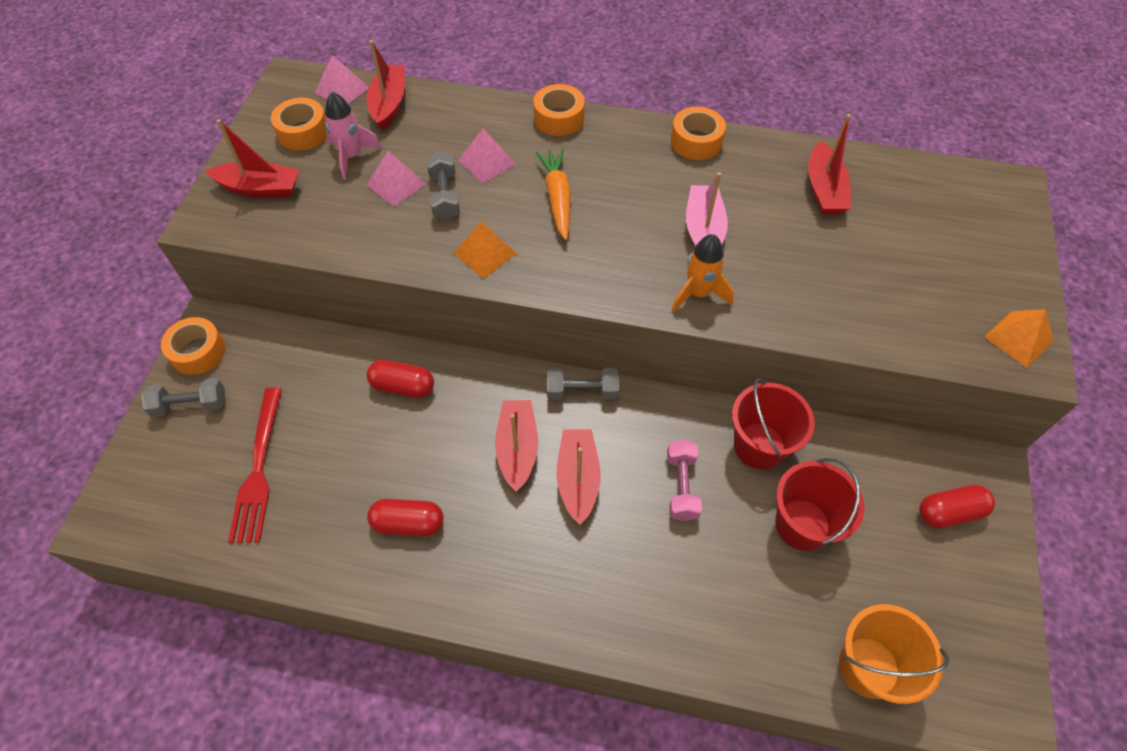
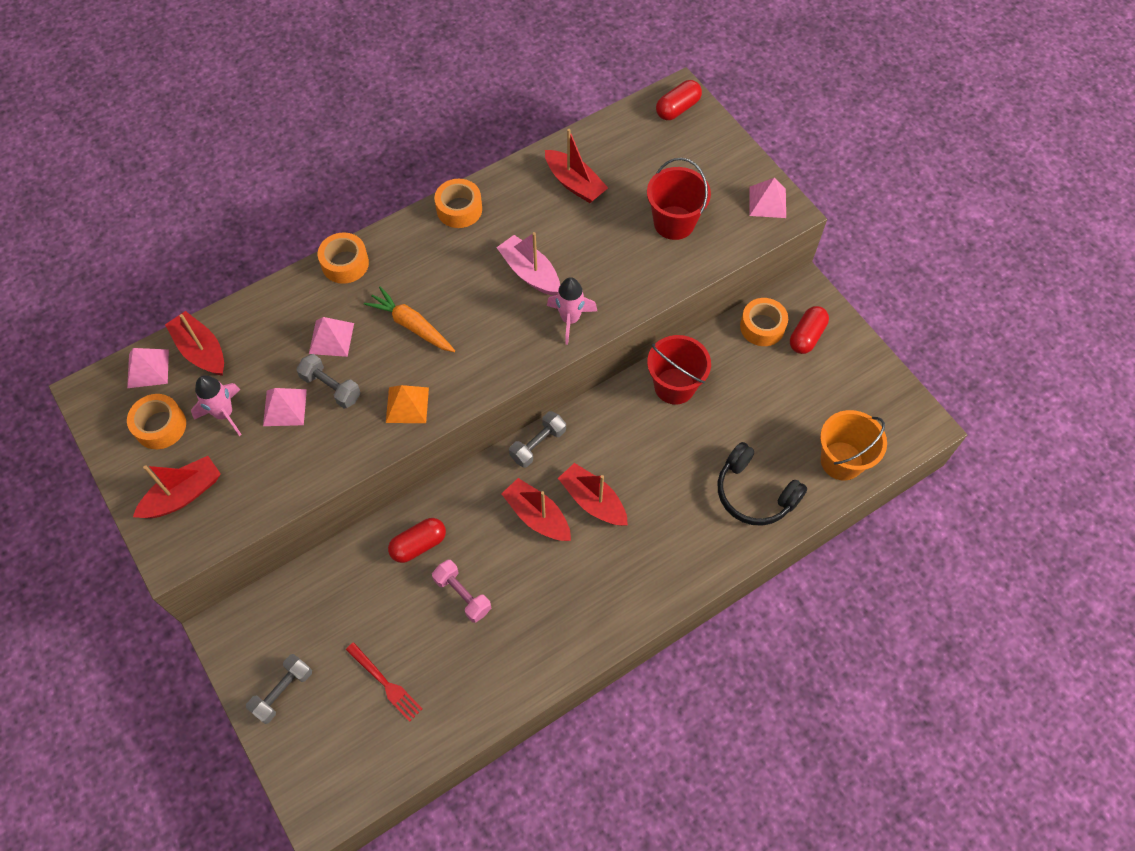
camera: 45 degrees left, 5 degrees up
(198, 352) = (240, 654): orange tape -> orange tape (762, 327)
(258, 469) = (385, 683): red fork -> red fork, size x0.66
(408, 523) = (521, 621): red capsule -> red capsule (677, 108)
(681, 486) = (655, 450): pink dumbbell -> pink dumbbell (462, 595)
(698, 293) = (570, 319): orange rocket -> pink rocket
(739, 612) = (754, 493): none -> black headphones
(802, 524) = (740, 412): red bucket -> red bucket (674, 223)
(1019, 339) = (767, 202): orange pyramid -> pink pyramid

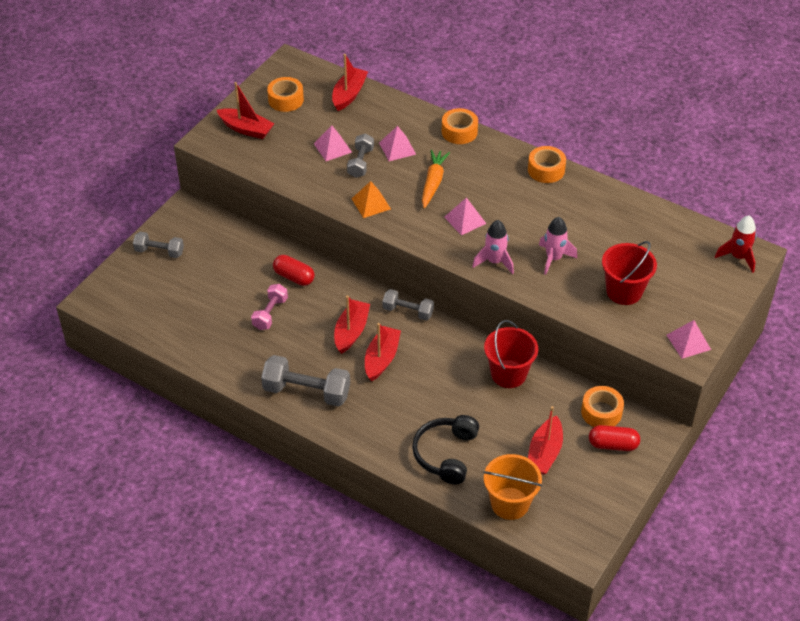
camera: 65 degrees right, 15 degrees down
(148, 368) = (321, 77): pink pyramid -> pink pyramid (465, 220)
(224, 414) = (311, 123): pink rocket -> pink rocket (553, 258)
(385, 683) = (189, 298): red fork -> none
(530, 273) = (519, 226): pink boat -> none
(574, 183) = (616, 222): red boat -> red boat (544, 453)
(603, 601) = (306, 392): none -> grey dumbbell
(677, 108) = (738, 257): red capsule -> red rocket

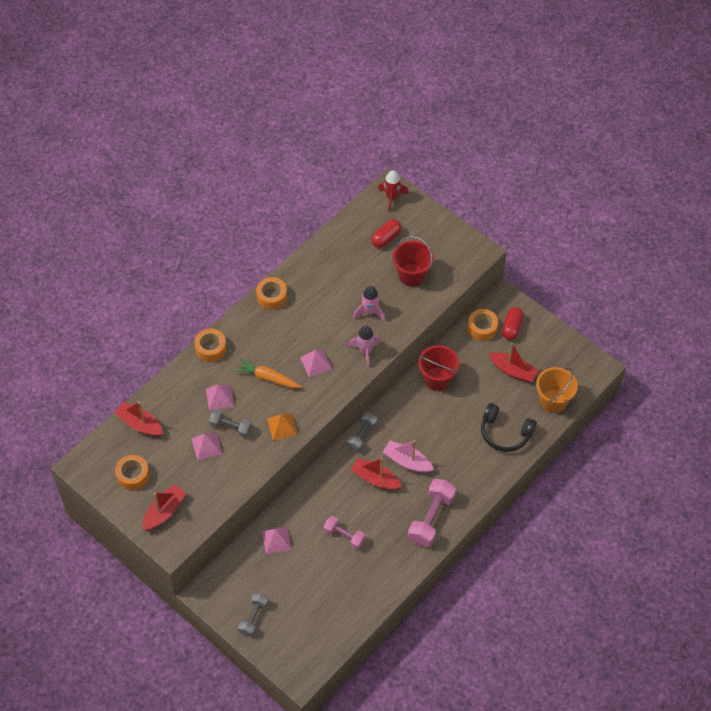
camera: 80 degrees left, 10 degrees up
(294, 277) = (307, 513): red capsule -> red capsule (386, 238)
(306, 392) = (431, 518): grey dumbbell -> pink dumbbell
(381, 359) = (407, 461): red boat -> pink boat
(688, 342) = (467, 248): pink pyramid -> pink pyramid (276, 540)

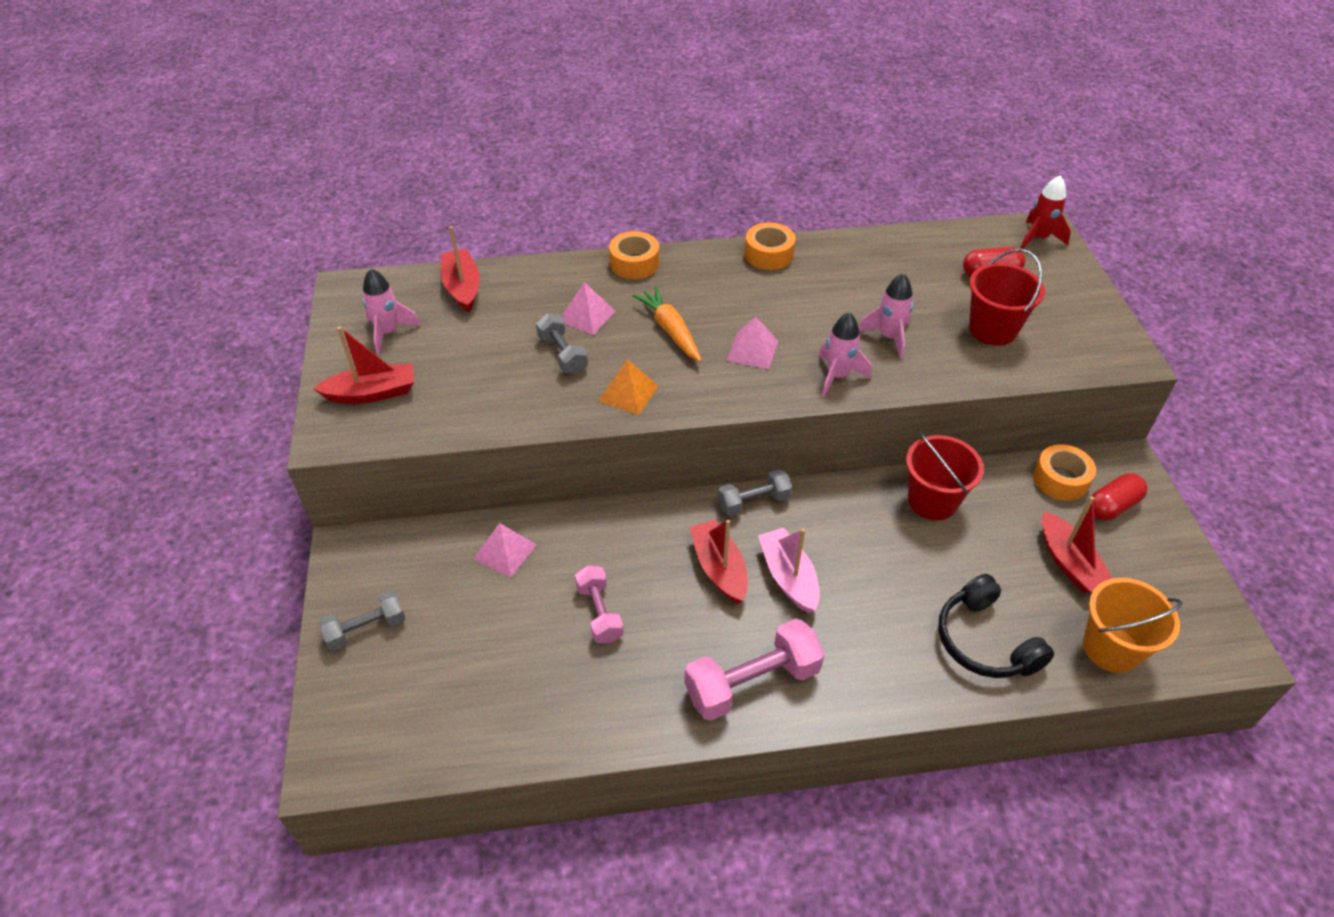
camera: 40 degrees right, 10 degrees down
(133, 475) = (388, 332): orange tape -> pink rocket
(206, 446) = (509, 356): pink pyramid -> none

